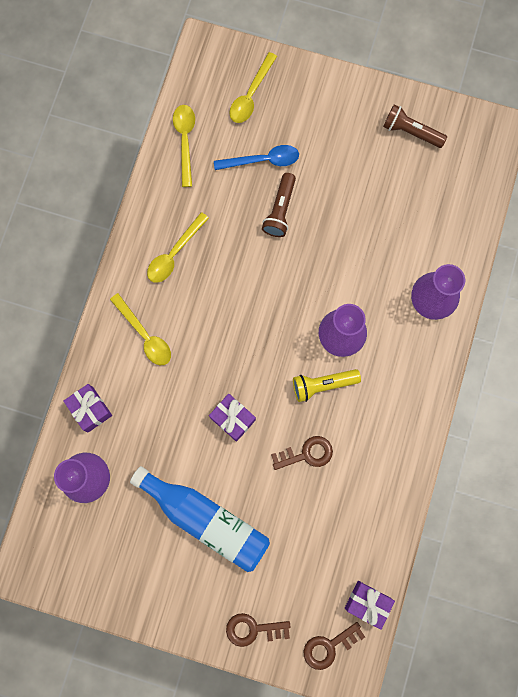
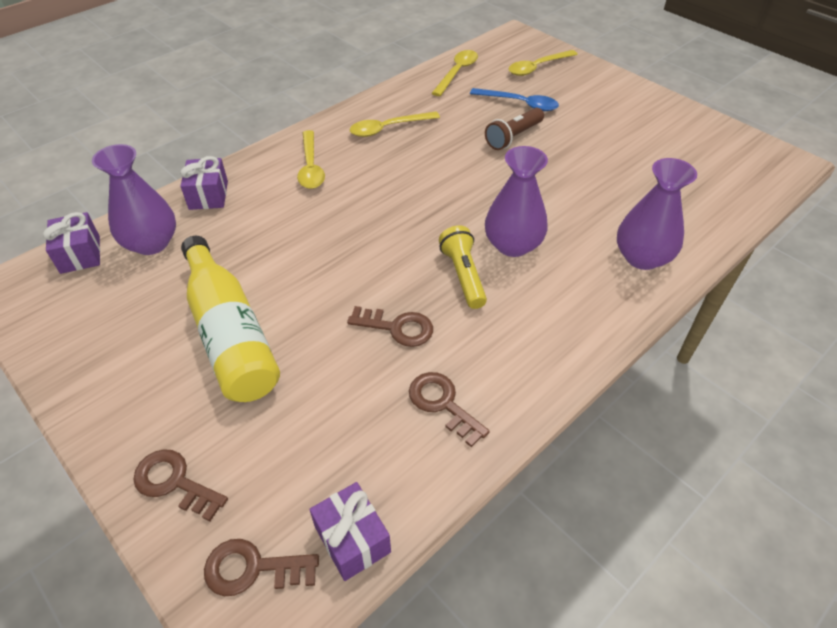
camera: 30 degrees right, 30 degrees down
(206, 519) = (230, 334): blue bottle -> yellow bottle
(232, 419) = (339, 261): purple gift -> purple gift (80, 254)
(323, 385) = (463, 275): yellow flashlight -> yellow flashlight turned 60 degrees clockwise
(366, 494) = (442, 404): none -> brown key
(411, 132) = (686, 133): brown flashlight -> none

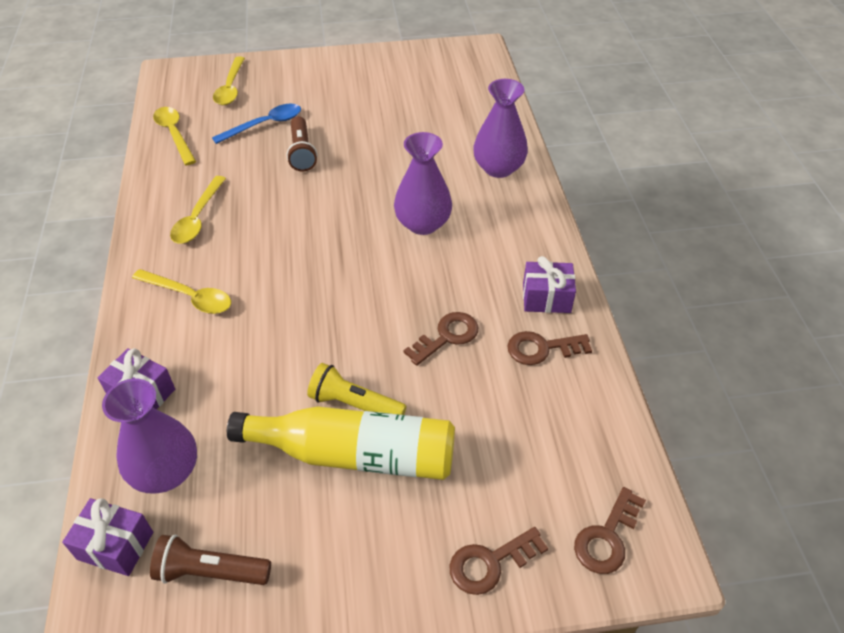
camera: 55 degrees left, 0 degrees up
(82, 311) = (211, 571): none -> brown flashlight
(352, 539) = (621, 461): purple gift -> purple gift (546, 298)
(463, 275) = (428, 269): yellow flashlight -> yellow flashlight (354, 404)

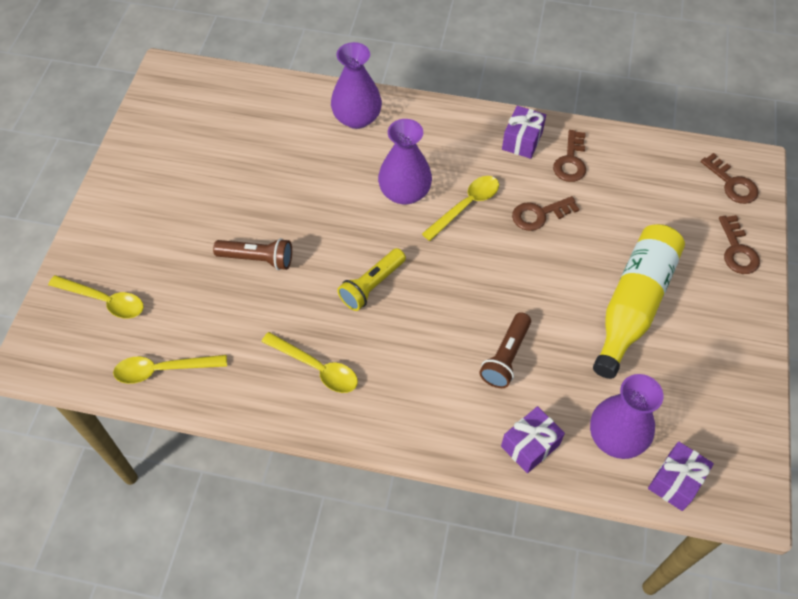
camera: 70 degrees left, 10 degrees up
(190, 297) = (425, 391): yellow spoon -> yellow spoon (466, 206)
(211, 571) = (710, 418): brown flashlight -> brown flashlight (506, 357)
(265, 125) = (193, 281): blue spoon -> none
(354, 404) = (587, 293): yellow flashlight -> yellow flashlight (372, 285)
(447, 336) = (539, 215): brown key -> brown key turned 90 degrees counterclockwise

